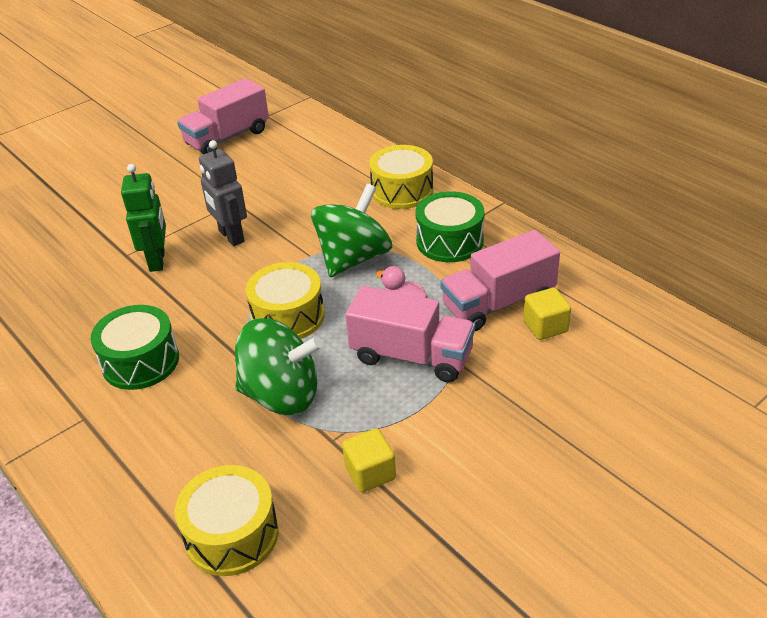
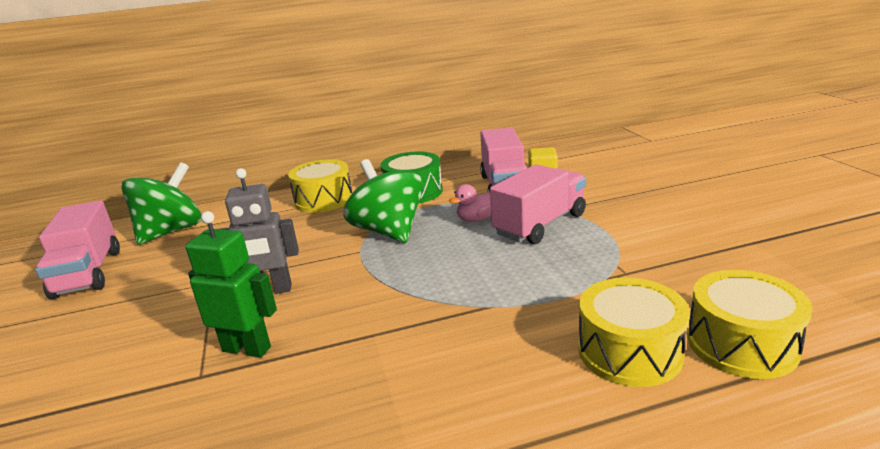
camera: 65 degrees left, 15 degrees down
(140, 361) = (429, 383): green drum -> none
(281, 395) = (551, 291): green spinning top -> green spinning top (171, 231)
(288, 316) = (438, 273): yellow drum -> yellow drum (629, 351)
(370, 473) = (673, 260): yellow cube -> none

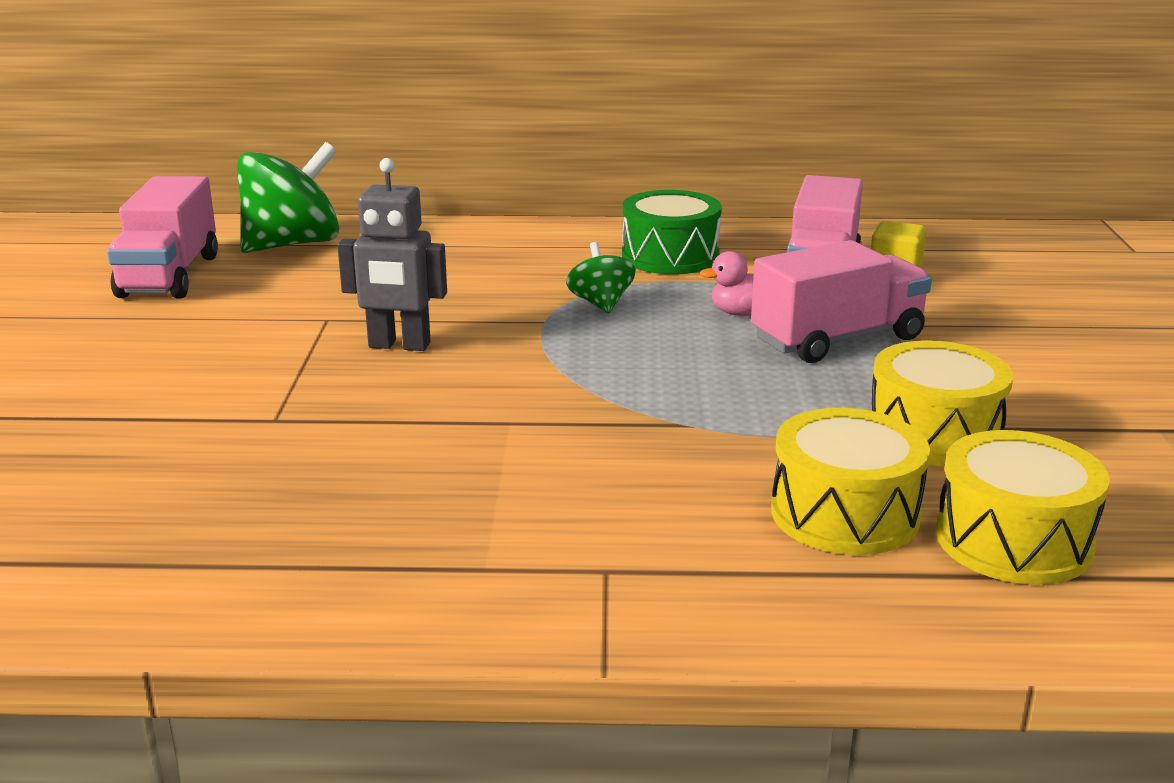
camera: 15 degrees right, 0 degrees up
(247, 349) = (342, 403): green robot -> none
(324, 200) = (527, 242): yellow drum -> yellow drum (934, 434)
(389, 231) = (601, 304): green spinning top -> green spinning top, size x0.52

